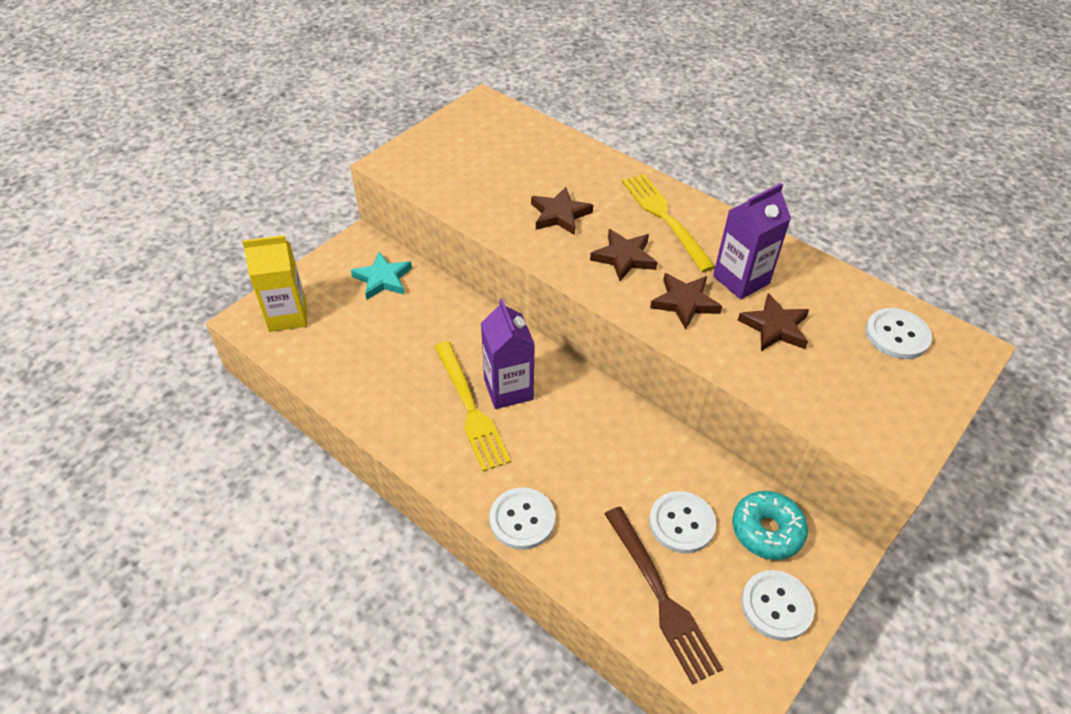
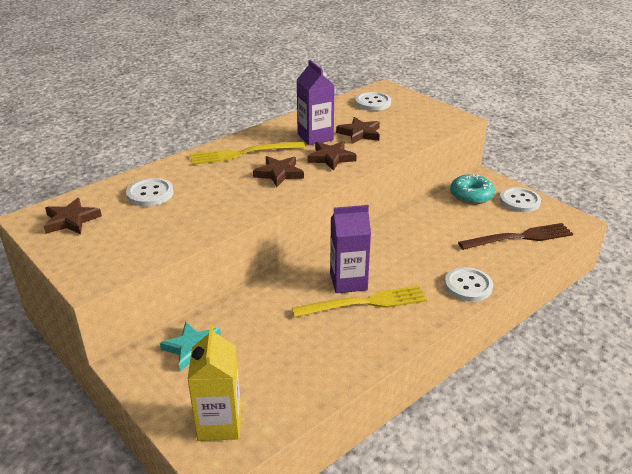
camera: 80 degrees left, 15 degrees down
(560, 215) = (218, 194): brown star -> brown star (71, 220)
(681, 523) = (467, 223): white button -> white button (150, 194)

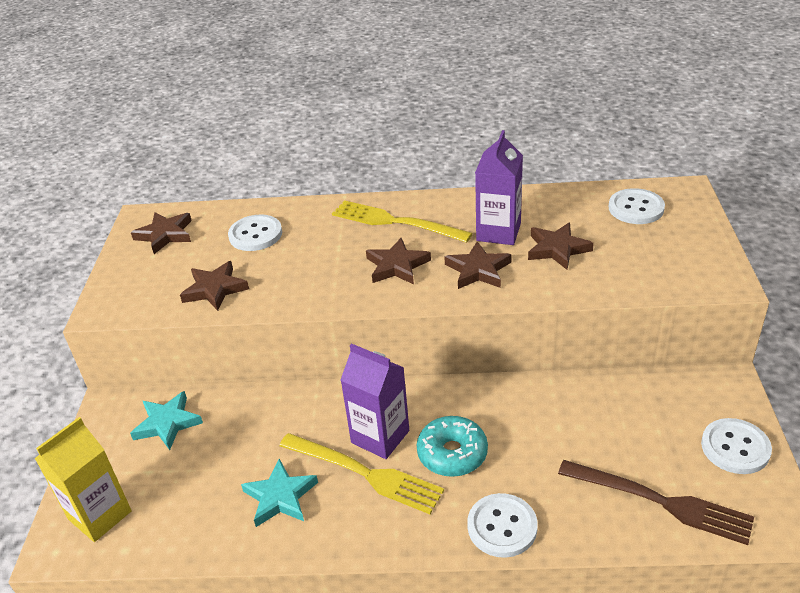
camera: 45 degrees right, 5 degrees up
(168, 233) = (215, 289): none -> brown star
(331, 341) = (280, 497): none -> turquoise star
(471, 196) = (673, 402): turquoise donut -> turquoise donut (452, 454)

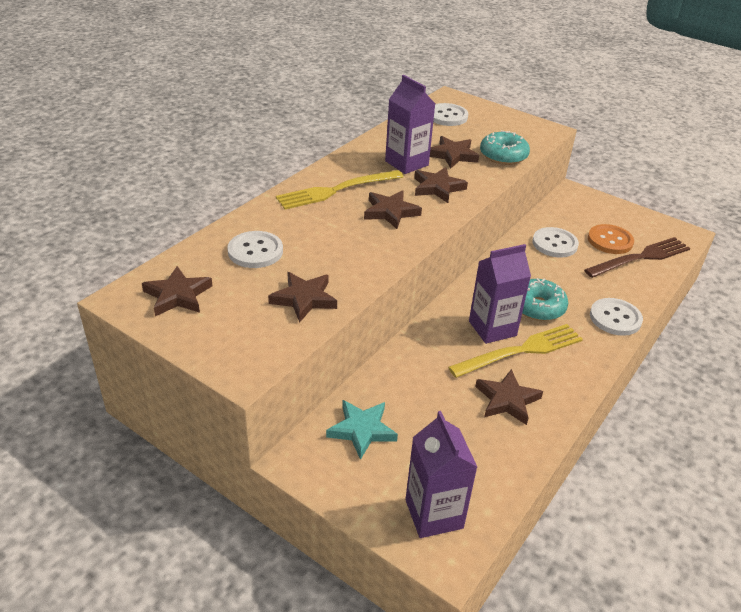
camera: 60 degrees left, 0 degrees up
(100, 515) = (434, 514): yellow carton -> purple carton
(280, 497) = (507, 400): turquoise star -> brown star
(608, 279) = (503, 156): none -> turquoise donut
(661, 458) = (610, 241): none -> orange button
(735, 447) = (622, 216): white button -> white button (554, 244)

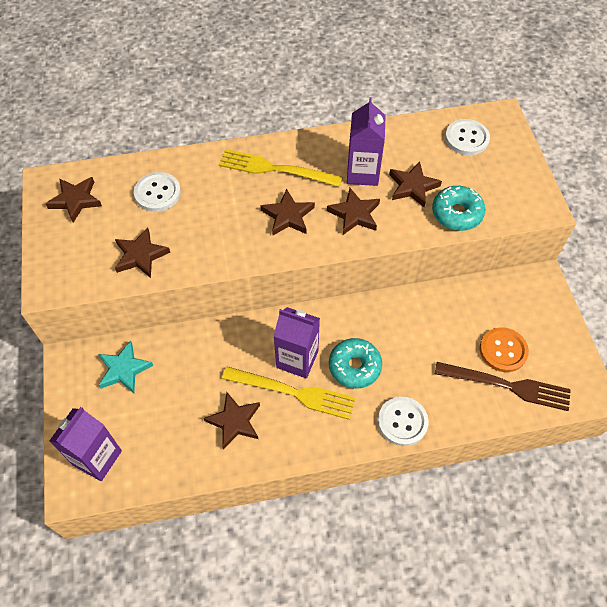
camera: 45 degrees right, 20 degrees up
(554, 244) = (448, 320): white button -> none

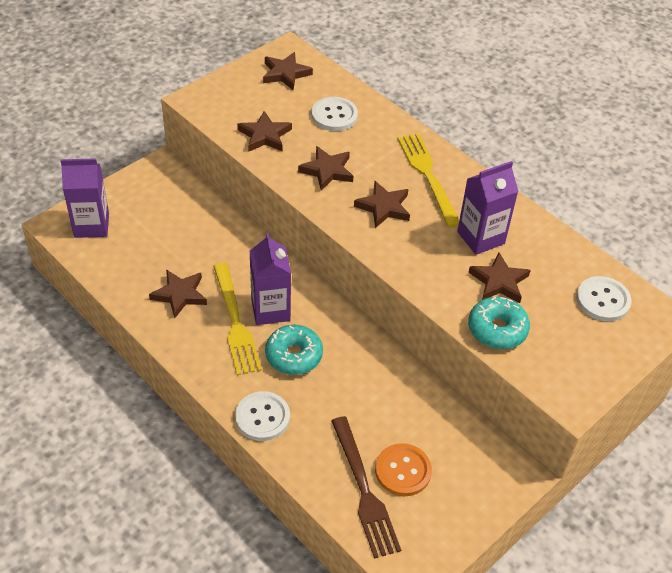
camera: 55 degrees right, 10 degrees down
(124, 369) = (178, 202): turquoise star -> none
(354, 214) = (427, 252): brown star -> brown star (327, 171)

